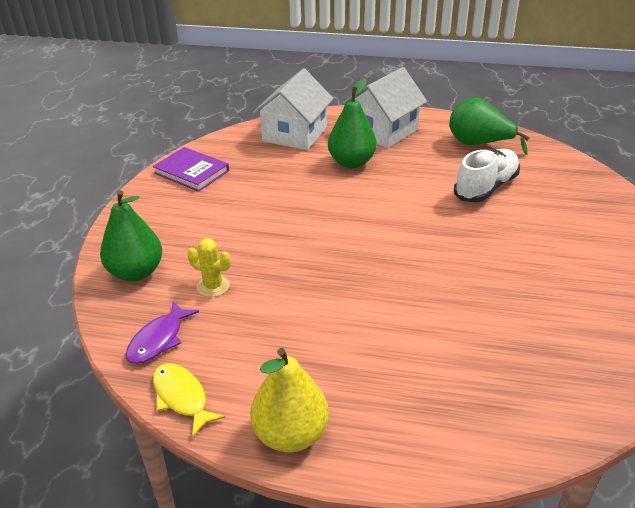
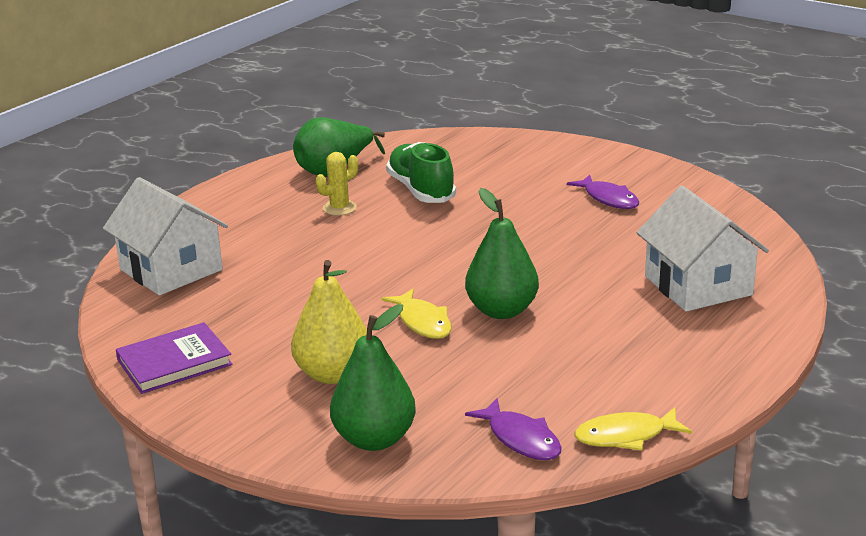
camera: 65 degrees left, 10 degrees down
(213, 286) = (451, 387): yellow cactus -> yellow cactus (339, 208)
(291, 434) = (712, 380): yellow pear -> yellow pear (333, 374)
(292, 247) = (422, 322): none -> yellow fish
(352, 162) = (286, 248): green pear -> green pear (502, 310)
(383, 131) = (238, 213): white house -> white house (698, 286)
(486, 188) = (421, 190): white shoe -> green shoe
(571, 286) = (608, 199): none -> purple fish

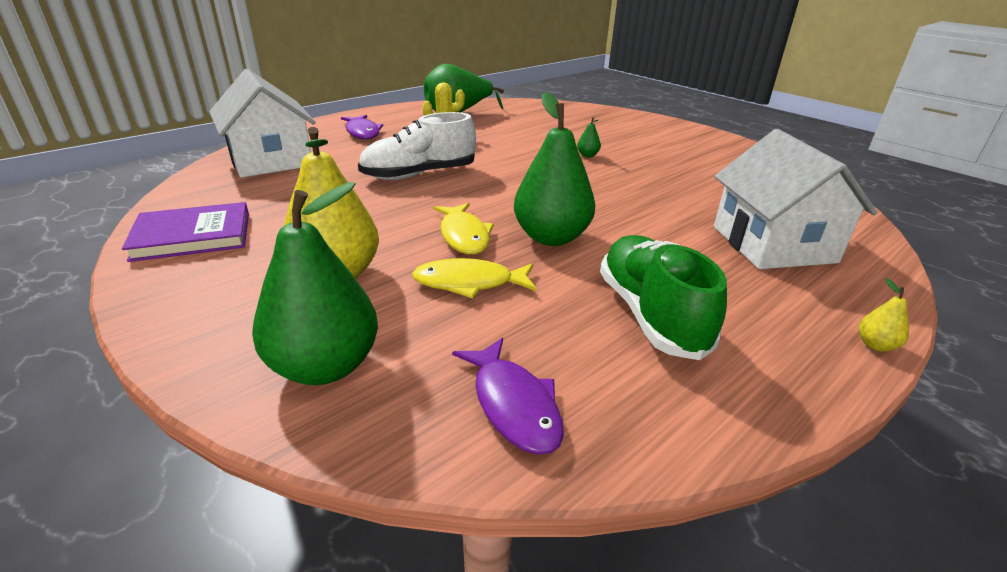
camera: 10 degrees right, 5 degrees up
(341, 263) = (419, 175): none -> white shoe
(421, 190) = (519, 134): green shoe -> green shoe (650, 314)
(506, 210) = (587, 155): none -> green pear
(608, 199) = (684, 159): purple fish -> purple fish (362, 132)
(625, 436) = (665, 431): yellow fish -> yellow fish (469, 283)
(770, 358) = (875, 345): none -> yellow pear

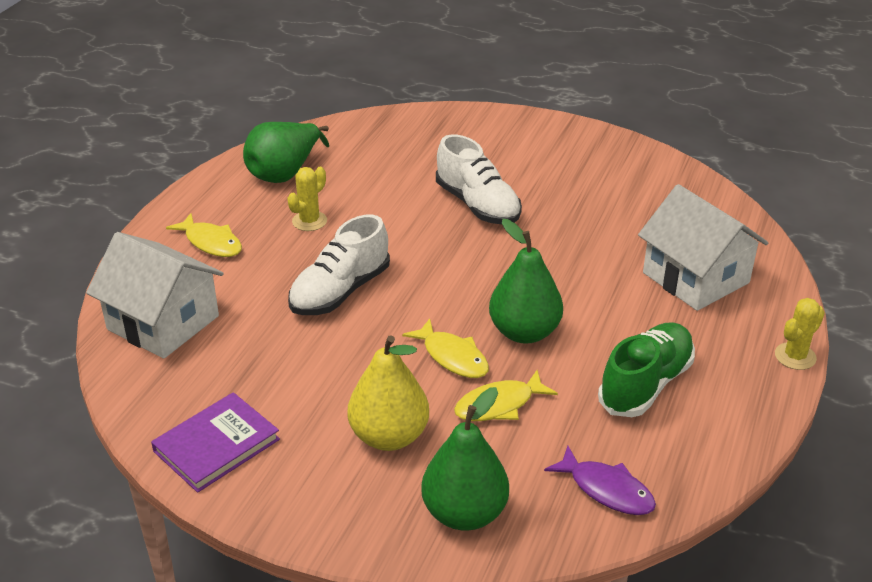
camera: 25 degrees left, 5 degrees up
(362, 132) = (211, 243): purple fish -> yellow fish
(587, 155) = (477, 205): green pear -> white shoe
(650, 314) = (645, 384): green shoe -> green shoe turned 75 degrees clockwise
(875, 345) = (795, 356): yellow pear -> yellow cactus

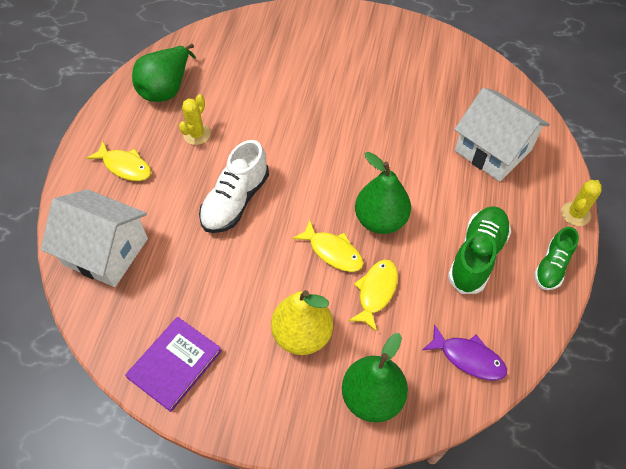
camera: 10 degrees left, 20 degrees up
(477, 205) = (321, 101): white shoe -> none
(499, 405) = (376, 292): yellow fish -> yellow fish turned 150 degrees clockwise
(748, 408) = (552, 266): none -> green shoe

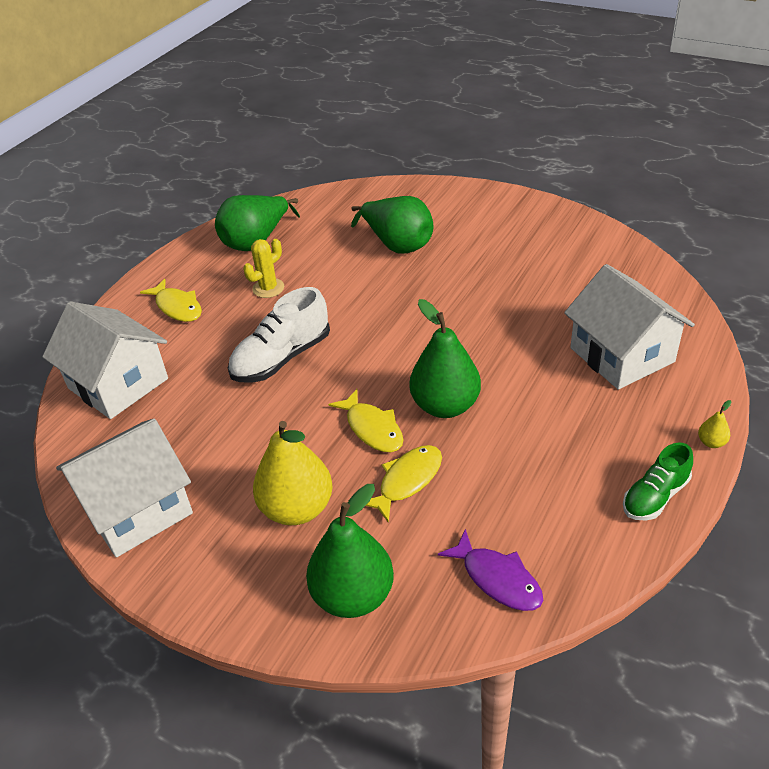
camera: 20 degrees right, 15 degrees down
(175, 364) = (137, 509): purple book -> white house
(288, 74) = (397, 244): none -> green pear
(477, 256) = (555, 466): green shoe -> none
(575, 214) = (711, 442): yellow cactus -> yellow pear

